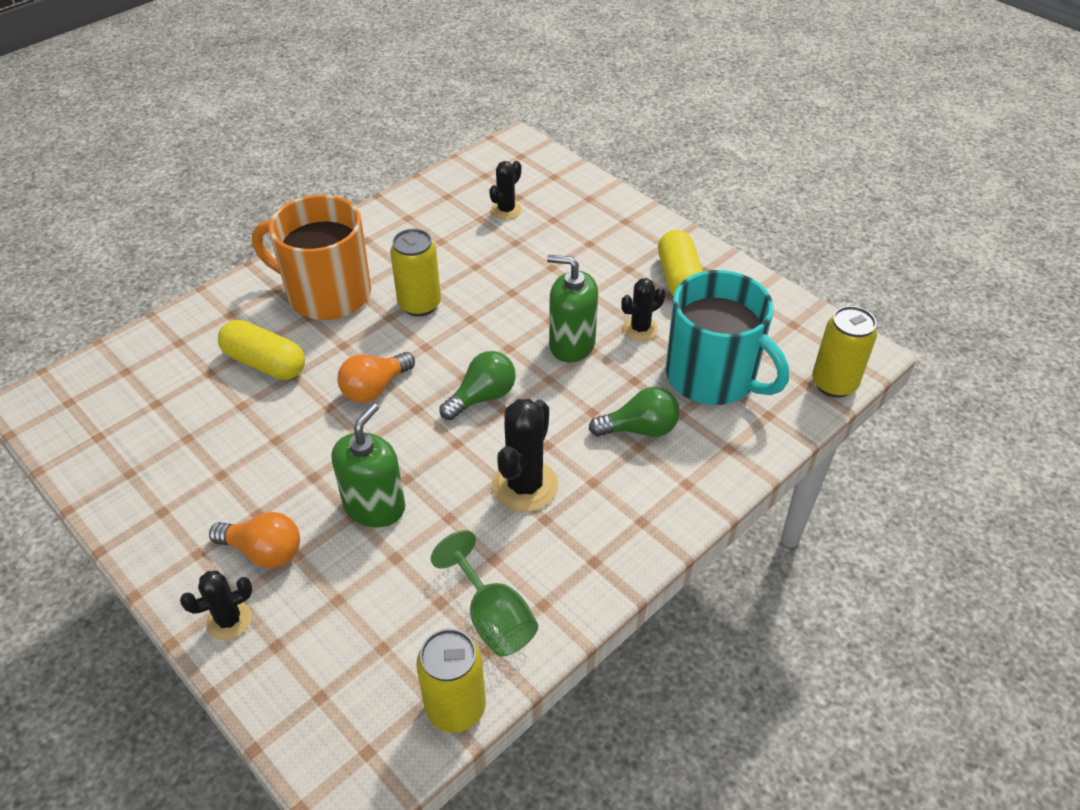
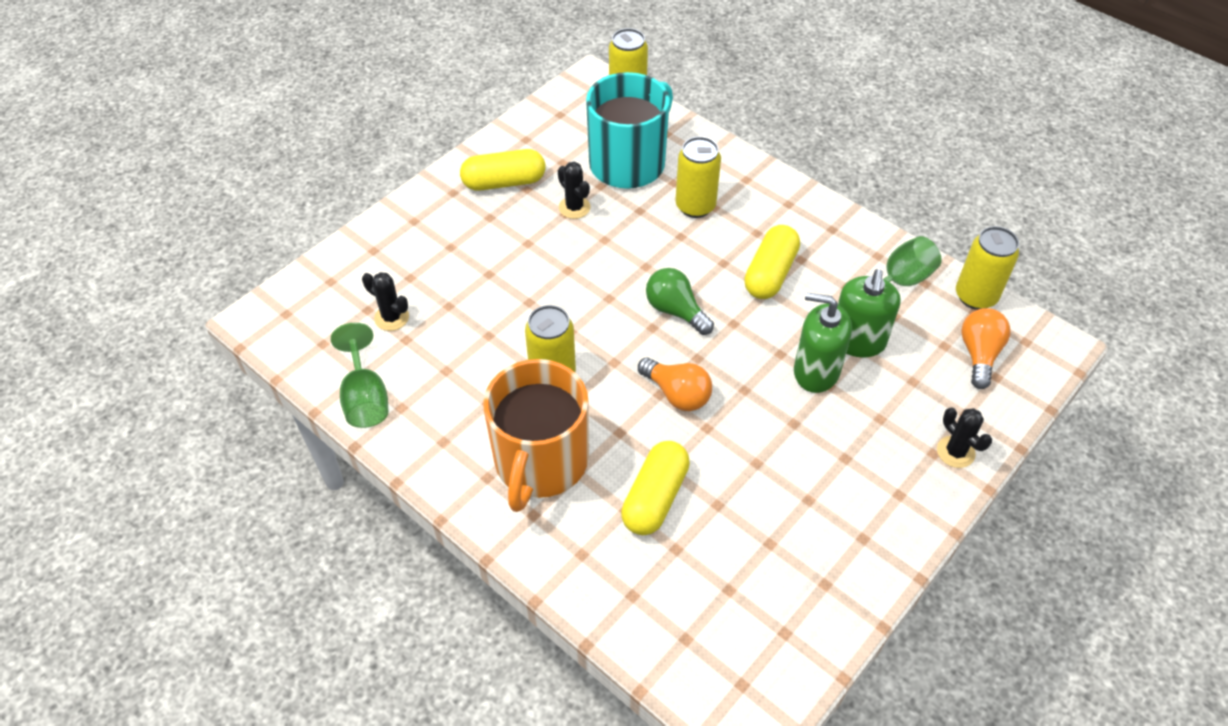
camera: 95 degrees left, 5 degrees up
(264, 551) = (883, 443): orange light bulb -> orange light bulb (979, 354)
(422, 198) = (365, 398): none -> green goblet
(525, 485) = (770, 273): black cactus -> yellow capsule
(571, 344) = (599, 253): green soap dispenser -> green soap dispenser (857, 341)
(639, 429) = (695, 206): green light bulb -> yellow can

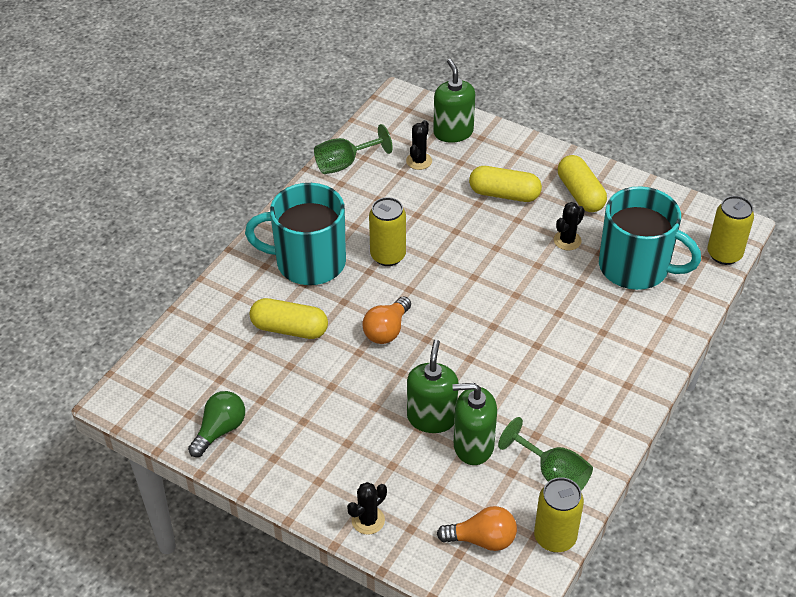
camera: 80 degrees right, 5 degrees down
(352, 275) = (453, 132): none -> green soap dispenser
(540, 462) = (309, 262): orange mug -> turquoise mug
(675, 311) = (472, 319): green light bulb -> green light bulb (220, 430)
(695, 206) = (598, 318): yellow can -> none
(770, 273) = (534, 378): yellow capsule -> yellow capsule (504, 194)

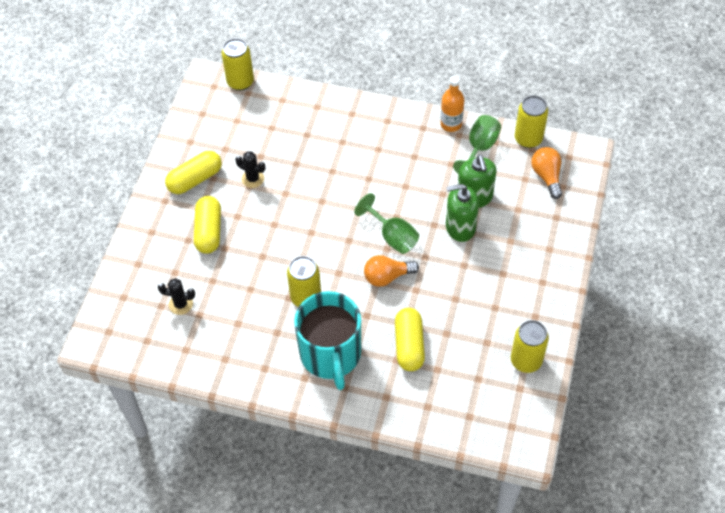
camera: 105 degrees left, 10 degrees up
(220, 430) = (526, 360): green light bulb -> yellow can
(344, 164) = (198, 363): green goblet -> green goblet (392, 236)
(368, 520) = (561, 243): black cactus -> none
(387, 330) = (387, 277): orange light bulb -> orange light bulb turned 150 degrees clockwise
(453, 132) = (135, 287): green soap dispenser -> none
(604, 453) = (451, 124): none -> orange bottle
(635, 267) = (269, 132): turquoise mug -> none

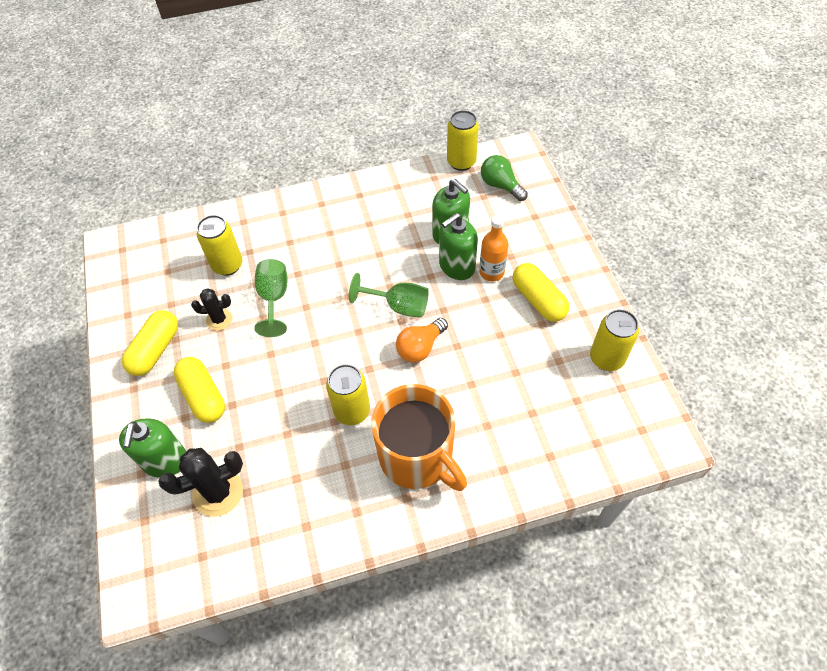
camera: 30 degrees left, 0 degrees up
(158, 264) = (165, 461): none -> green soap dispenser
(180, 304) = (218, 492): black cactus -> black cactus, size x1.65
(240, 82) = (148, 233): yellow can -> yellow can (227, 265)
(331, 354) = (417, 457): turquoise mug -> orange mug
(409, 345) = (488, 403): yellow capsule -> yellow capsule (538, 300)
(451, 124) = (383, 180): orange bottle -> orange bottle (491, 272)
(479, 148) = (424, 189): green goblet -> green goblet (274, 298)
(547, 176) = (500, 186): orange light bulb -> green light bulb

